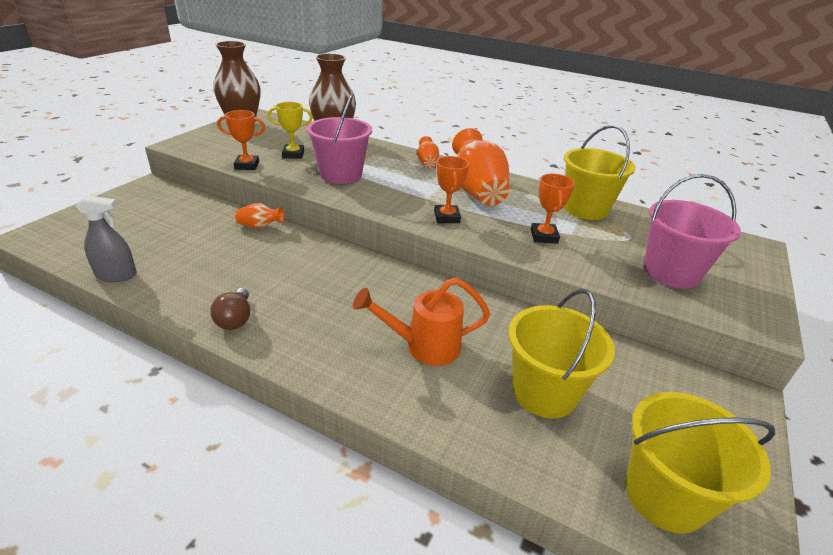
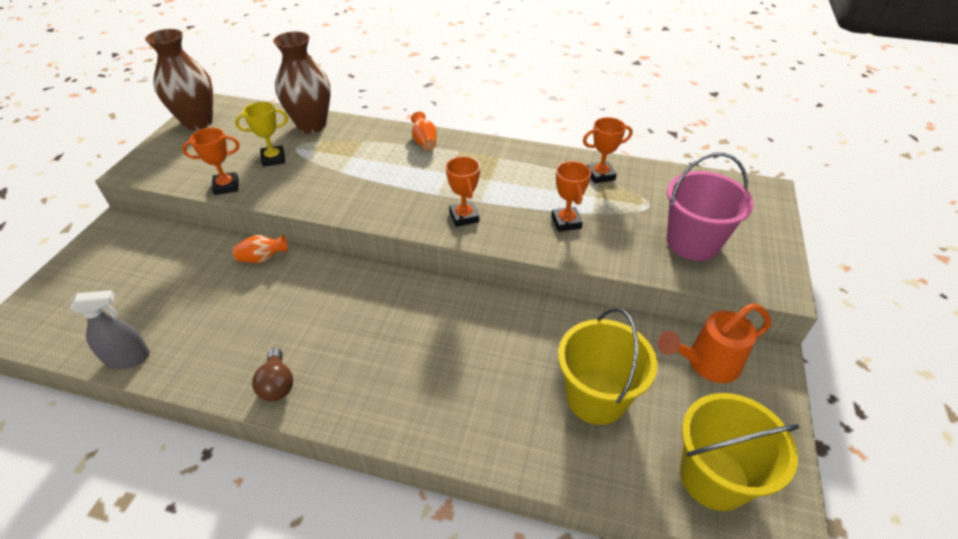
camera: 10 degrees left, 10 degrees up
(341, 174) = (336, 178): pink bucket -> none
(423, 346) = (474, 373): orange watering can -> orange watering can (705, 364)
(477, 191) = (486, 173): orange vase -> none
(585, 209) = (600, 175): yellow bucket -> orange trophy

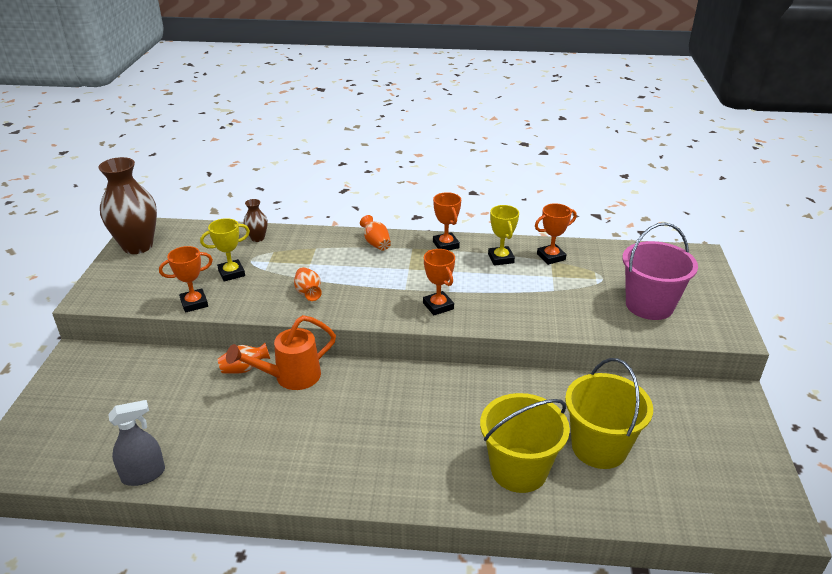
camera: 10 degrees left, 10 degrees down
(277, 384) = (302, 477): brown light bulb -> none
(312, 125) = (257, 238): brown vase -> brown vase, size x0.46
(339, 188) = (308, 293): none -> orange vase
(546, 171) = (501, 258): none -> yellow trophy
(566, 222) = (533, 300): orange trophy -> orange trophy (446, 245)
(705, 364) = (684, 407): orange watering can -> orange watering can (290, 377)
(714, 477) = (716, 495): yellow bucket -> yellow bucket (519, 470)

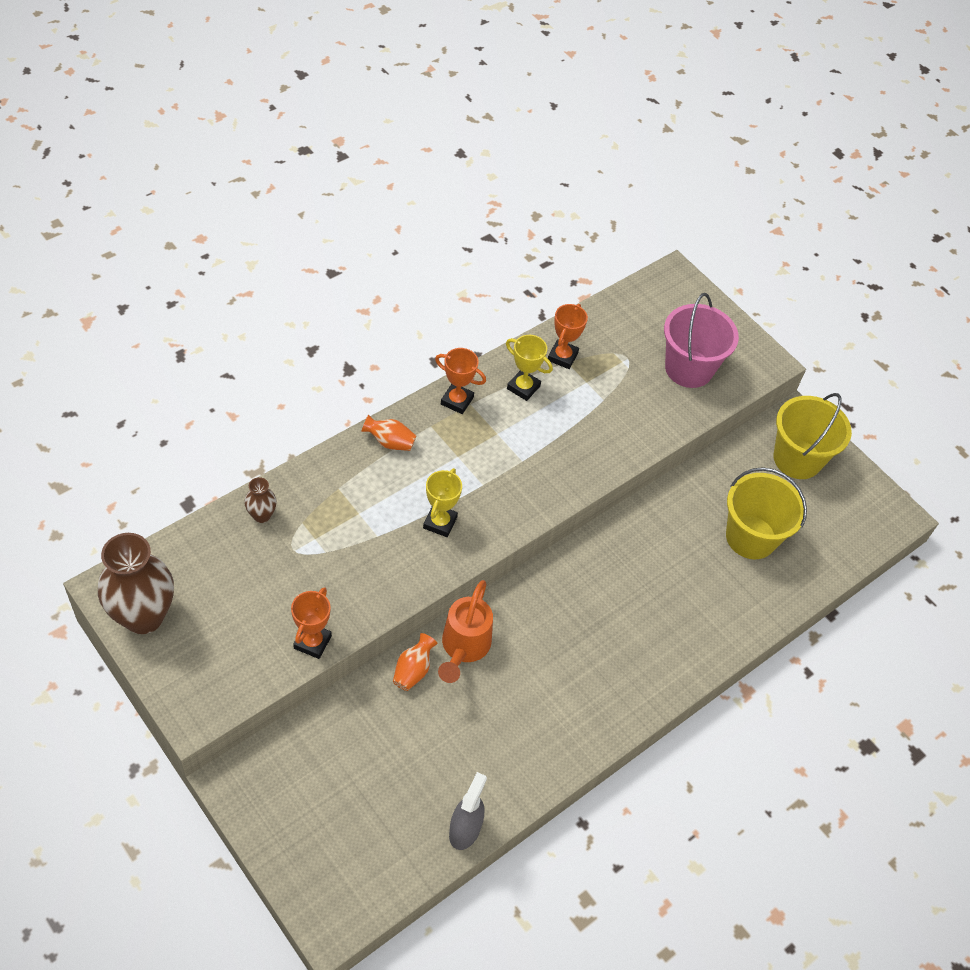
camera: 50 degrees left, 20 degrees up
(231, 273) = (298, 580): yellow trophy -> yellow trophy (440, 522)
(308, 293) = (404, 551): orange vase -> none
(438, 306) = (532, 486): orange trophy -> none
(519, 470) = (719, 599): yellow bucket -> yellow bucket (797, 459)

